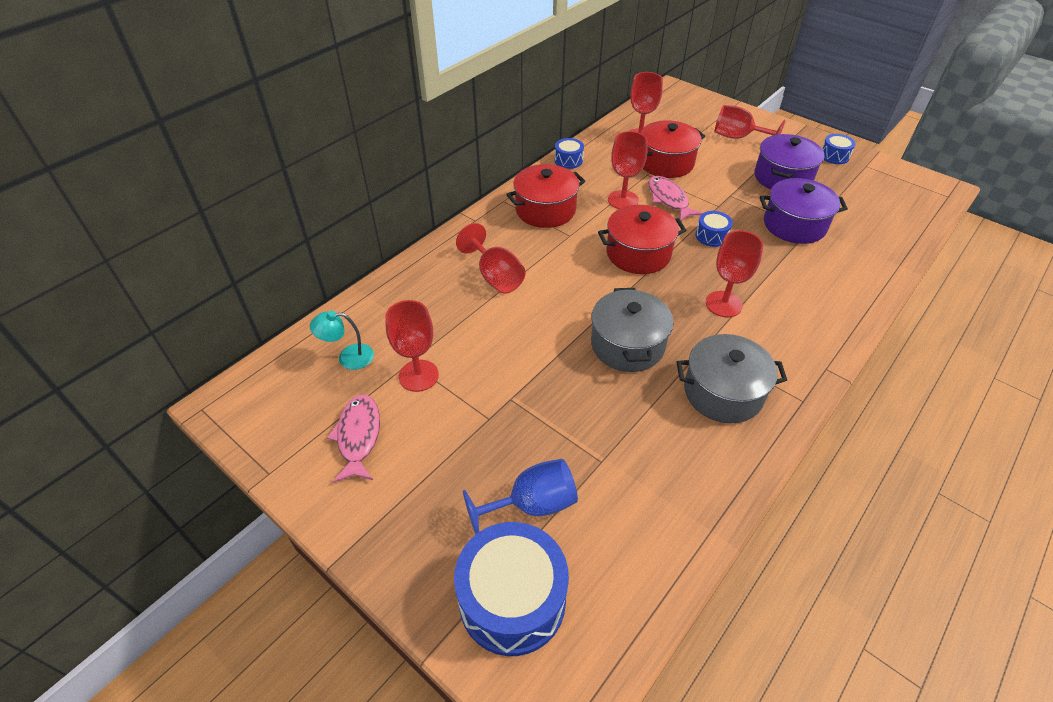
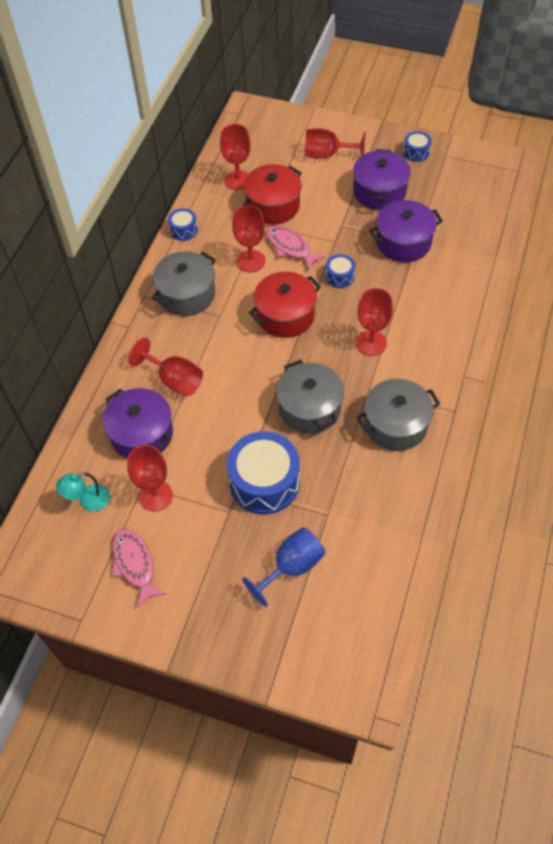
camera: 20 degrees left, 10 degrees up
(436, 314) = (142, 434): none -> purple pot
(512, 600) = (307, 638): blue drum -> blue drum (264, 482)
(545, 210) = (187, 294): red pot -> grey pot

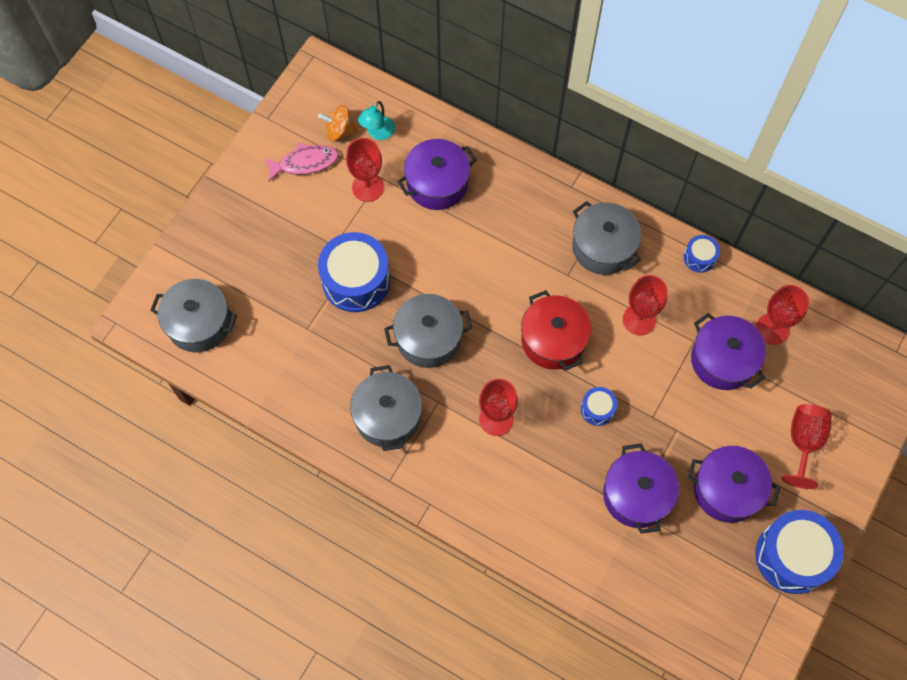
camera: 100 degrees right, 10 degrees up
(88, 501) = (378, 133): turquoise lamp -> turquoise lamp turned 135 degrees counterclockwise
(90, 539) = (339, 131): none -> orange spinning top
(174, 380) = (493, 220): red goblet -> none
(273, 206) = (723, 360): red pot -> purple pot
(290, 247) = (652, 366): pink fish -> none
(291, 567) = (265, 286): blue goblet -> none
(350, 622) = (199, 323): none -> grey pot
(416, 152) = (792, 556): blue drum -> blue drum, size x2.09

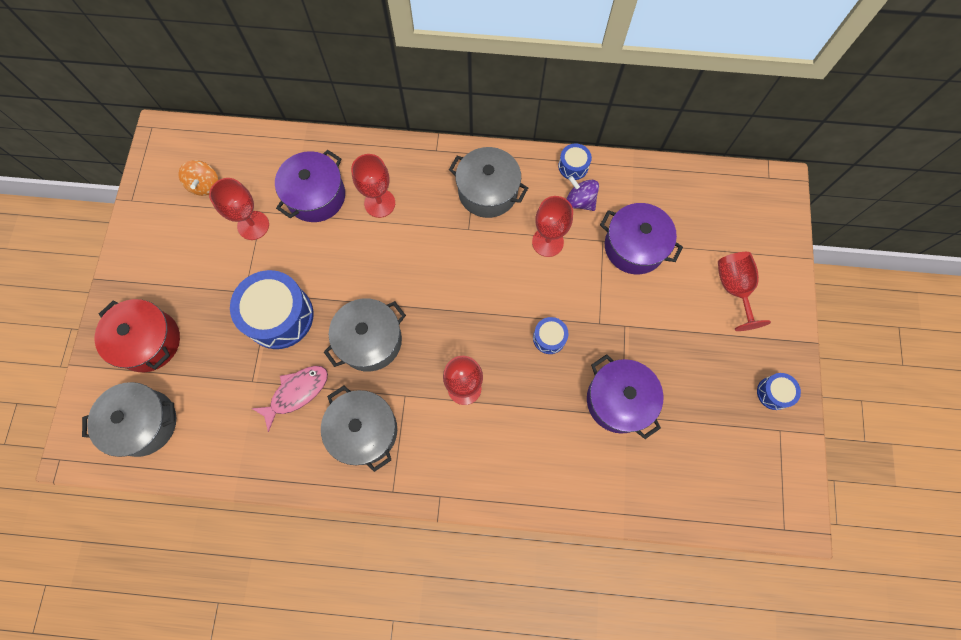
camera: 25 degrees left, 5 degrees up
(305, 163) = (184, 227): pink fish -> pink fish (296, 393)
(339, 131) = (205, 185): orange spinning top -> orange spinning top turned 75 degrees counterclockwise
(378, 133) = (241, 172): turquoise lamp -> none
(553, 340) = (482, 293): red pot -> red pot (149, 341)
(690, 294) = (580, 201): none -> purple spinning top
(727, 490) = (692, 359): purple pot -> none
(772, 329) = (661, 202): red goblet -> red goblet (379, 203)
(792, 556) = (773, 393): blue drum -> blue drum, size x0.48

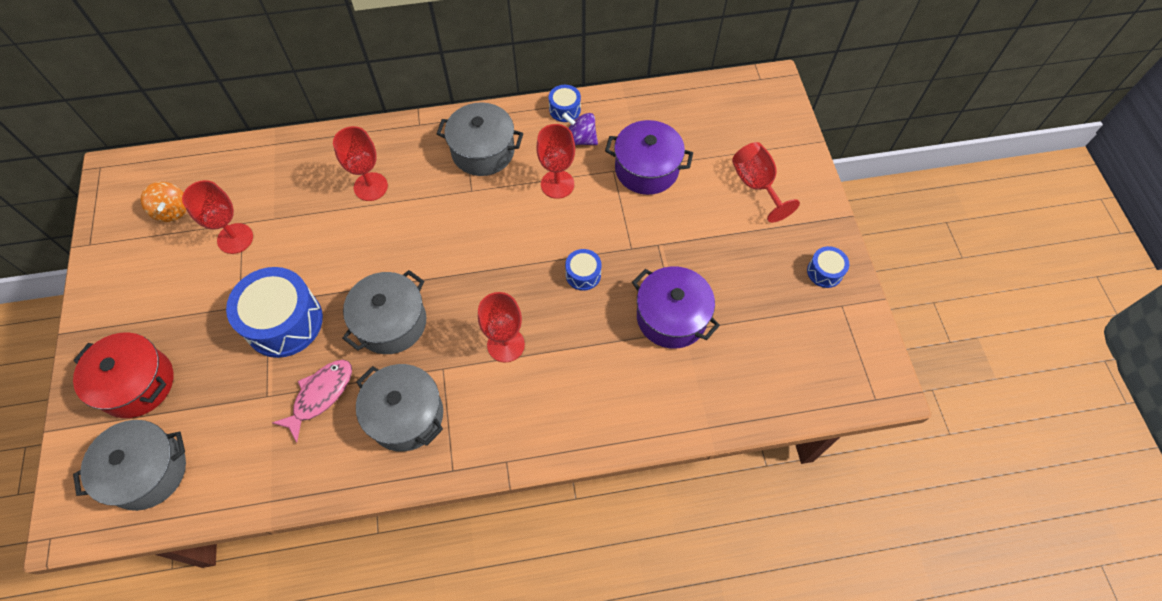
camera: 15 degrees left, 10 degrees down
(316, 196) = (299, 195): purple pot -> none

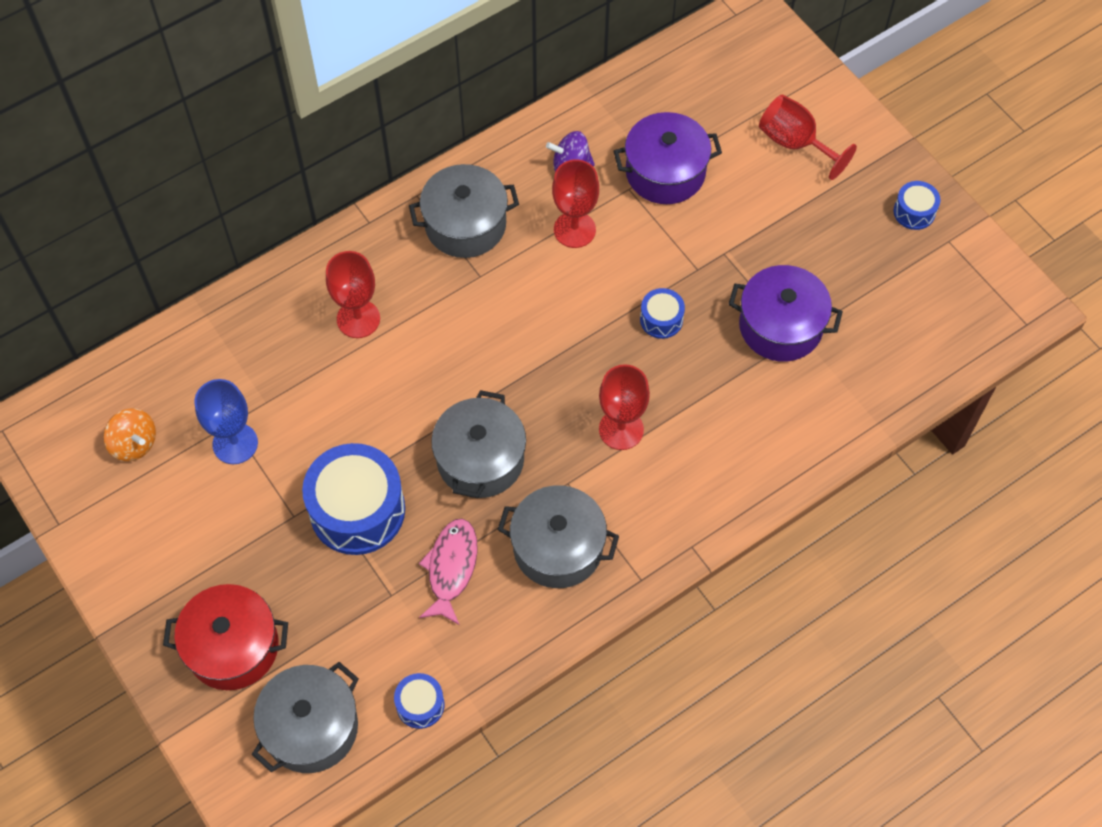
camera: 25 degrees left, 0 degrees up
(235, 238) = (235, 443): red goblet -> blue goblet
(565, 109) = (532, 137): blue drum -> blue drum (420, 705)

